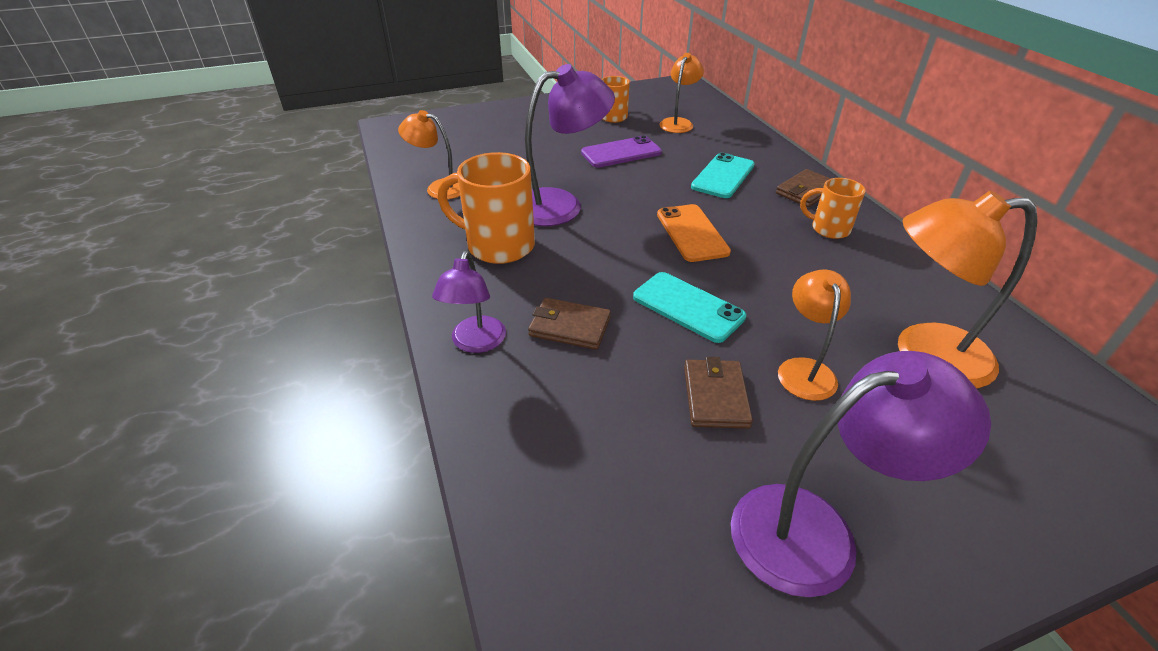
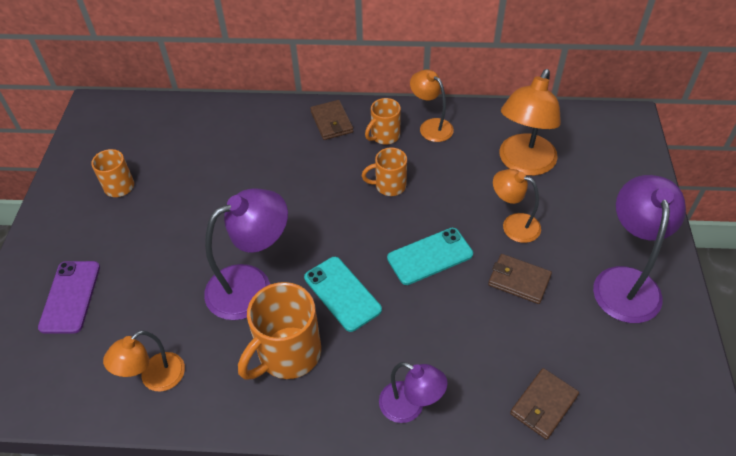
camera: 65 degrees left, 10 degrees up
(561, 205) = (251, 285): purple lamp -> purple lamp turned 60 degrees clockwise
(569, 327) = (419, 337): brown wallet -> brown wallet (543, 405)
(621, 152) = (192, 208): purple phone -> purple phone (70, 297)
(678, 123) = (169, 145): orange lamp -> orange lamp (431, 126)
(691, 233) = (345, 214): orange phone -> none
(723, 176) = (279, 158): turquoise phone -> turquoise phone (342, 293)
(760, 251) = (389, 186): none -> orange mug

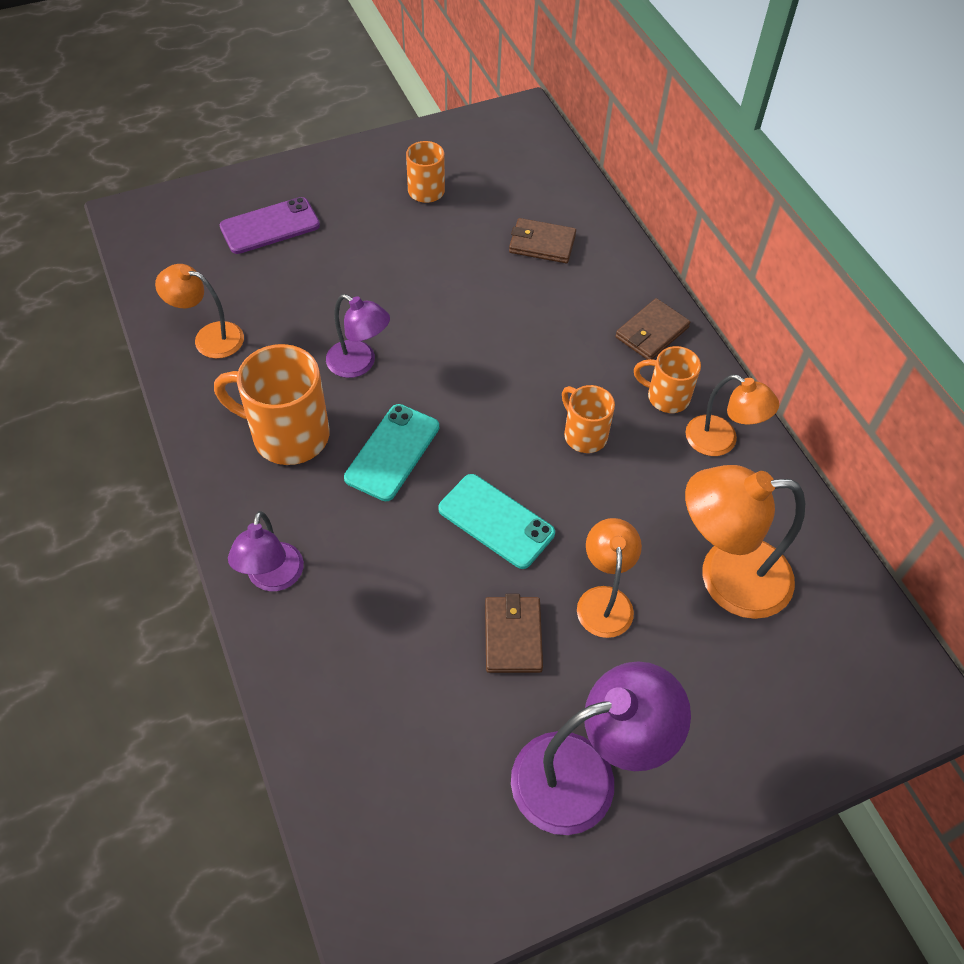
camera: 60 degrees right, 5 degrees up
(251, 285) = (359, 364): purple lamp -> purple lamp, size x0.61
(431, 126) = (721, 441): orange lamp -> orange lamp turned 105 degrees clockwise
(543, 405) = (337, 723): brown wallet -> brown wallet (542, 244)

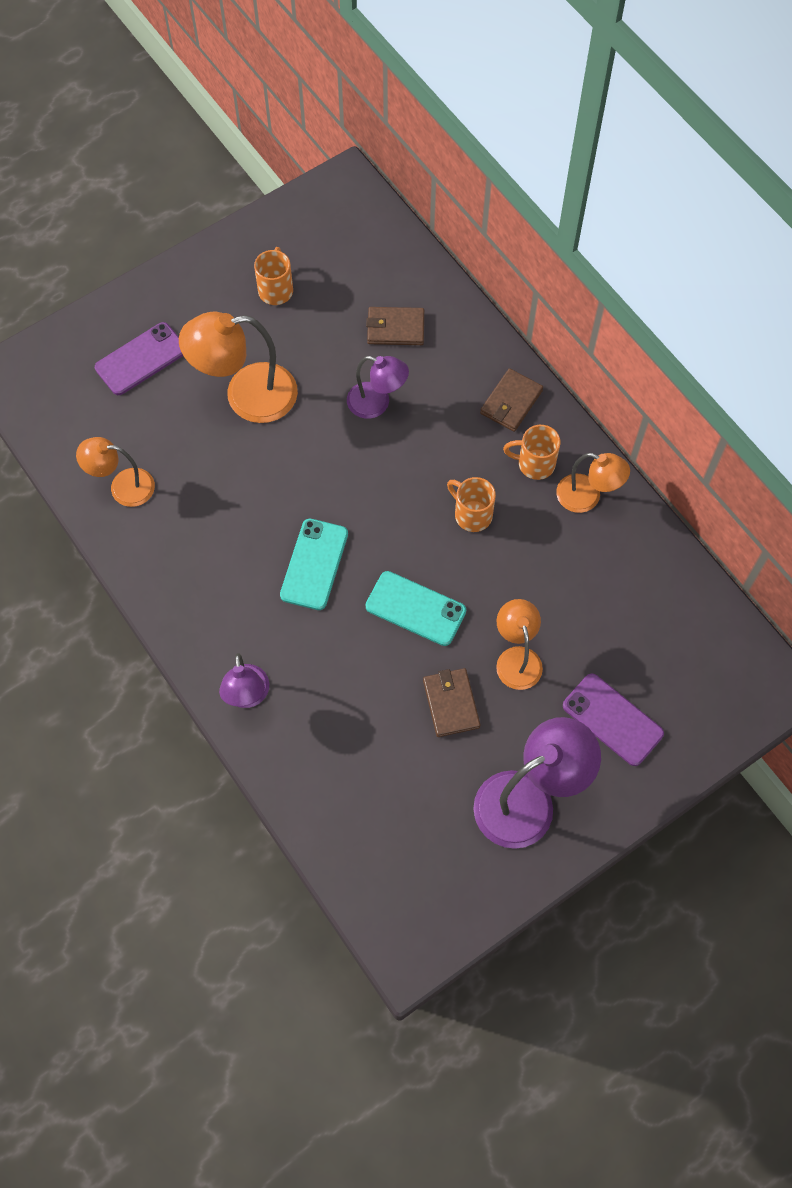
camera: 10 degrees left, 10 degrees up
(288, 435) = (221, 567): orange mug -> none
(359, 364) = (263, 486): purple lamp -> purple lamp (377, 403)
(710, 697) = (612, 720): none -> purple phone
(726, 577) = (610, 618): orange lamp -> orange lamp (246, 396)

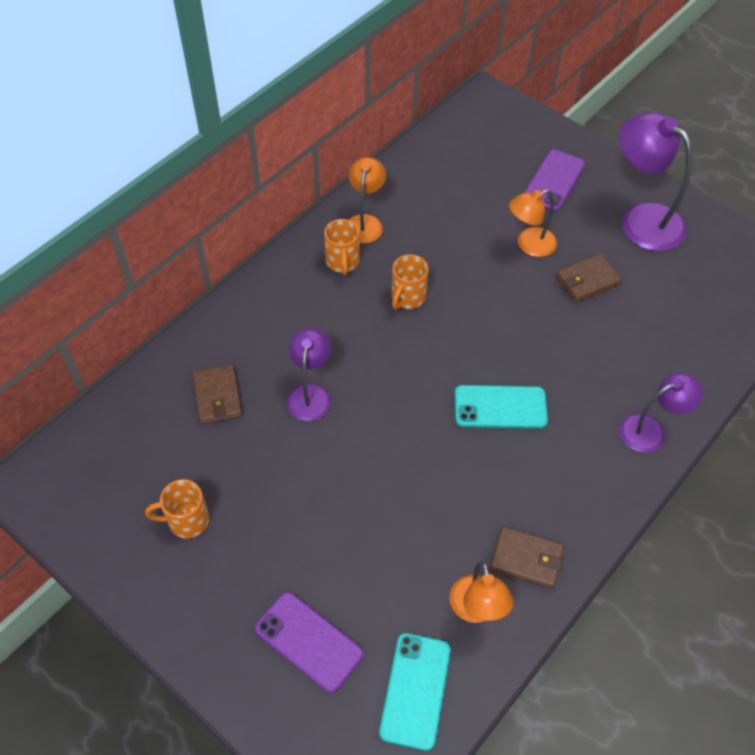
camera: 105 degrees left, 10 degrees down
(246, 396) = (330, 515): orange lamp -> none
(415, 608) = (513, 321): turquoise phone -> turquoise phone (415, 690)
(511, 402) = (282, 289): brown wallet -> brown wallet (526, 559)

